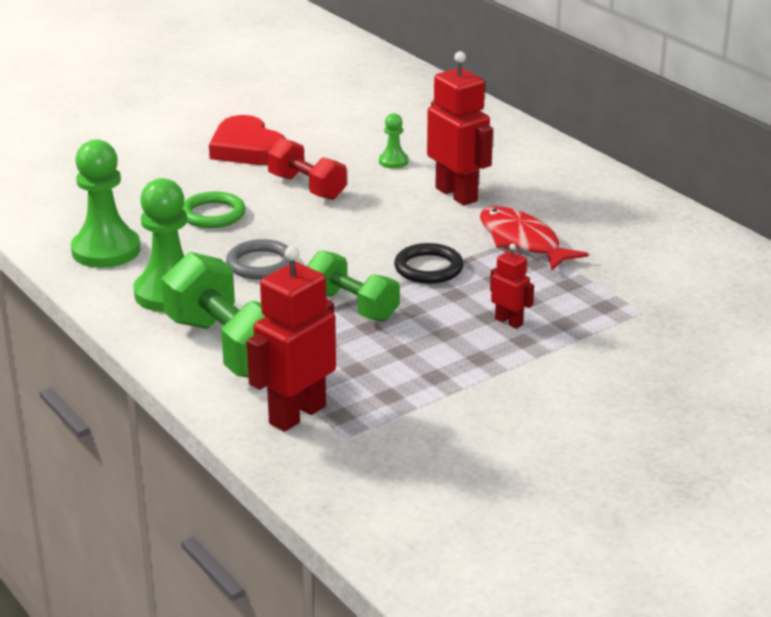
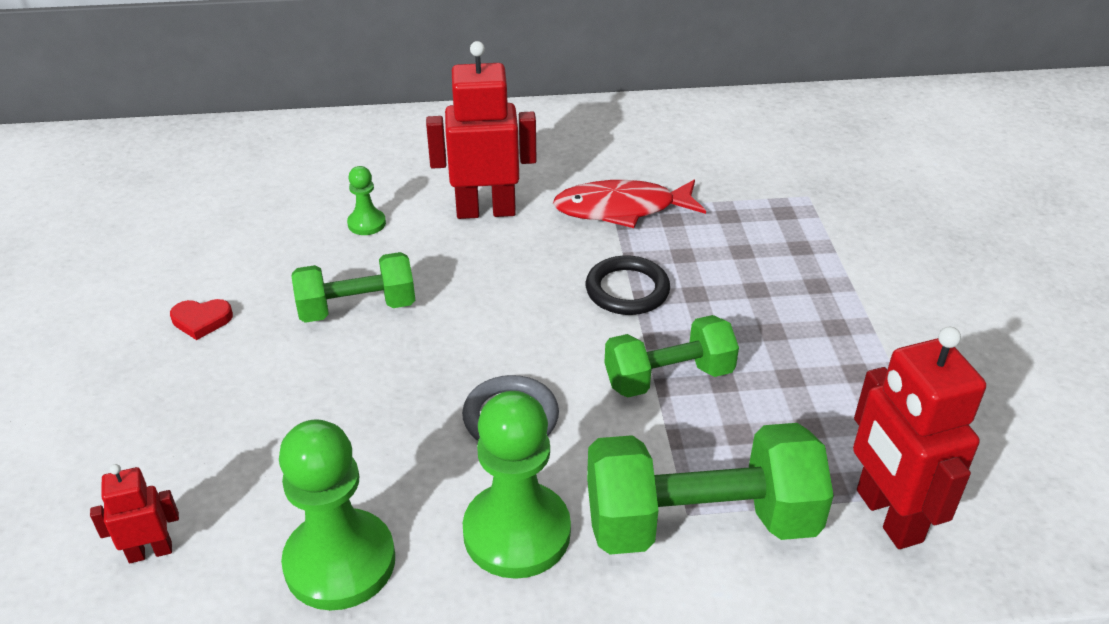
camera: 60 degrees left, 10 degrees up
(213, 214) = (343, 414): green ring -> none
(247, 148) = (201, 320): red heart -> red heart, size x0.47
(307, 187) = (357, 308): red dumbbell -> green dumbbell
(509, 322) = (776, 280): red robot -> red robot (150, 552)

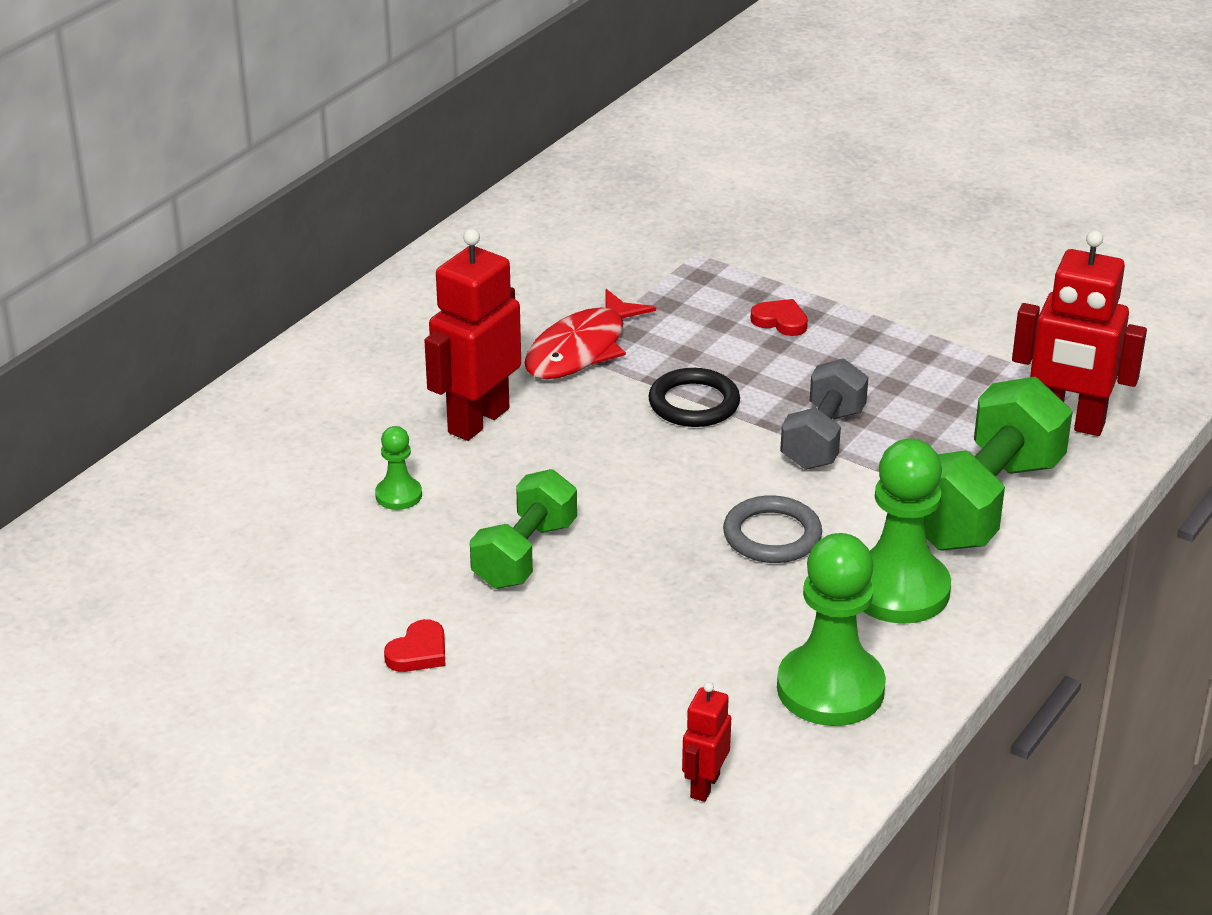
camera: 50 degrees left, 5 degrees down
(668, 377) = (823, 438): green dumbbell -> grey dumbbell
(786, 276) = (780, 321): none -> red heart

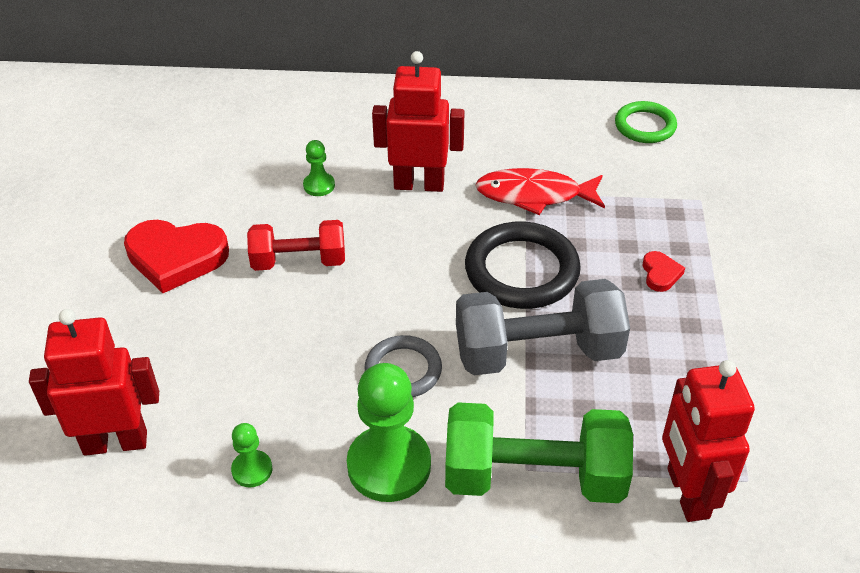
camera: 60 degrees right, 10 degrees up
(418, 652) = (176, 258): red heart -> red heart, size x2.15
(525, 554) = (299, 261): green dumbbell -> red dumbbell
(543, 235) = (645, 126): none -> green ring
(694, 403) = (522, 271): black ring -> black ring, size x1.62
(704, 786) = (115, 442): red robot -> red robot, size x1.96
(823, 438) = (538, 352): grey dumbbell -> grey dumbbell, size x1.58
(830, 689) = (252, 470): green pawn -> green pawn, size x0.48

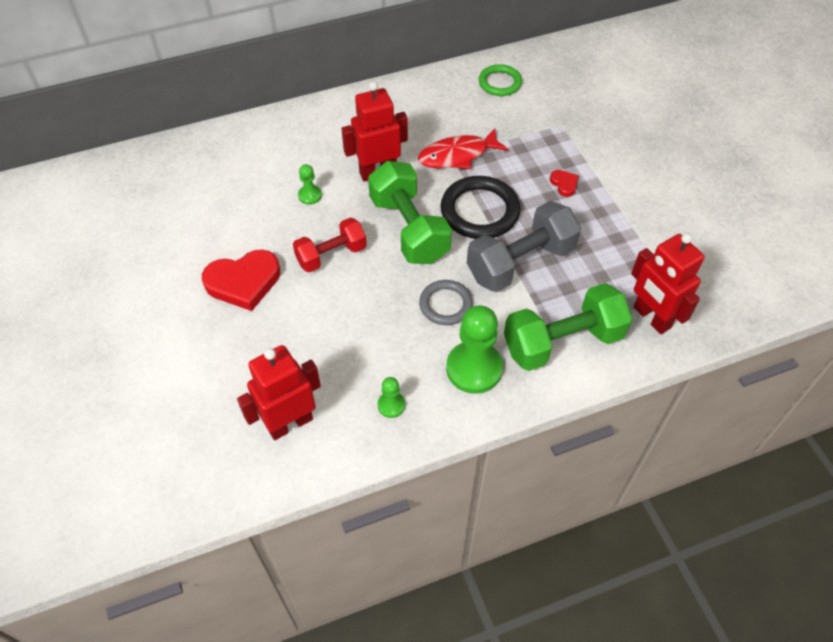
camera: 25 degrees left, 10 degrees up
(415, 262) = (409, 229): none -> green dumbbell

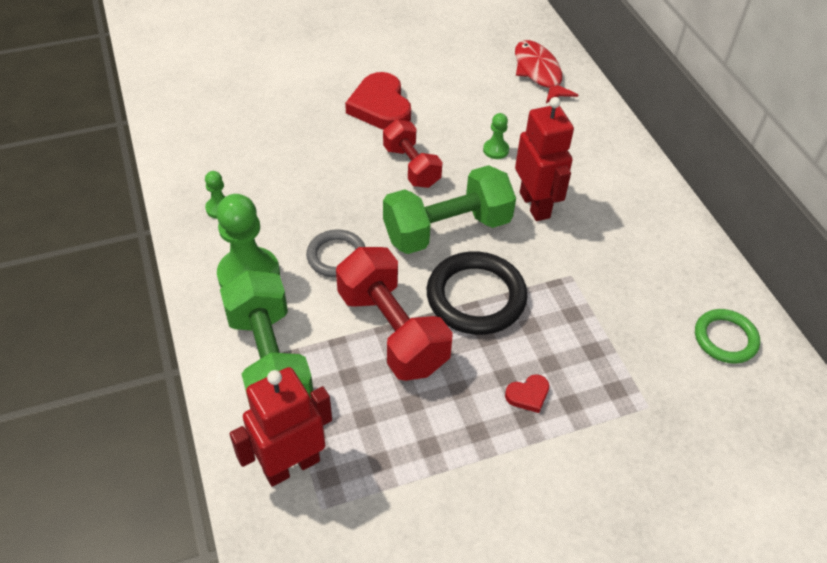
camera: 90 degrees right, 5 degrees down
(290, 423) = (217, 140): red robot -> none
(457, 155) = (571, 281): red fish -> red fish (539, 73)
(520, 262) = (392, 331): grey dumbbell -> red dumbbell

